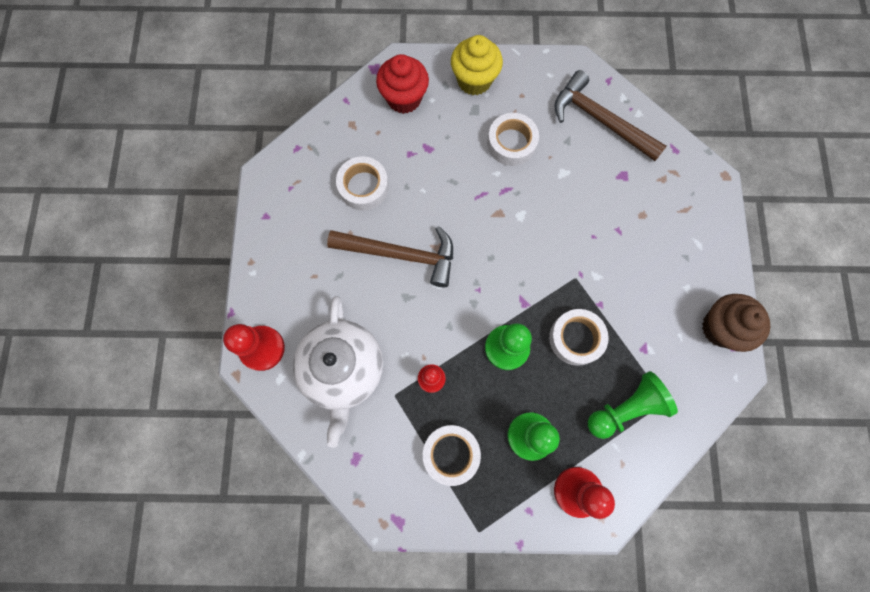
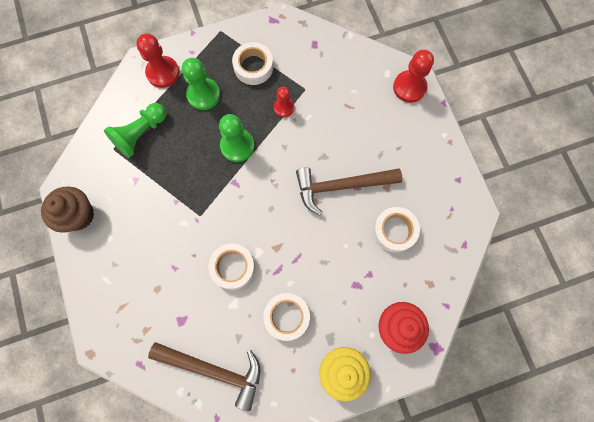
camera: 160 degrees right, 0 degrees up
(343, 369) = (347, 93): white teapot -> none
(576, 338) = (188, 170): white tape -> white tape (233, 267)

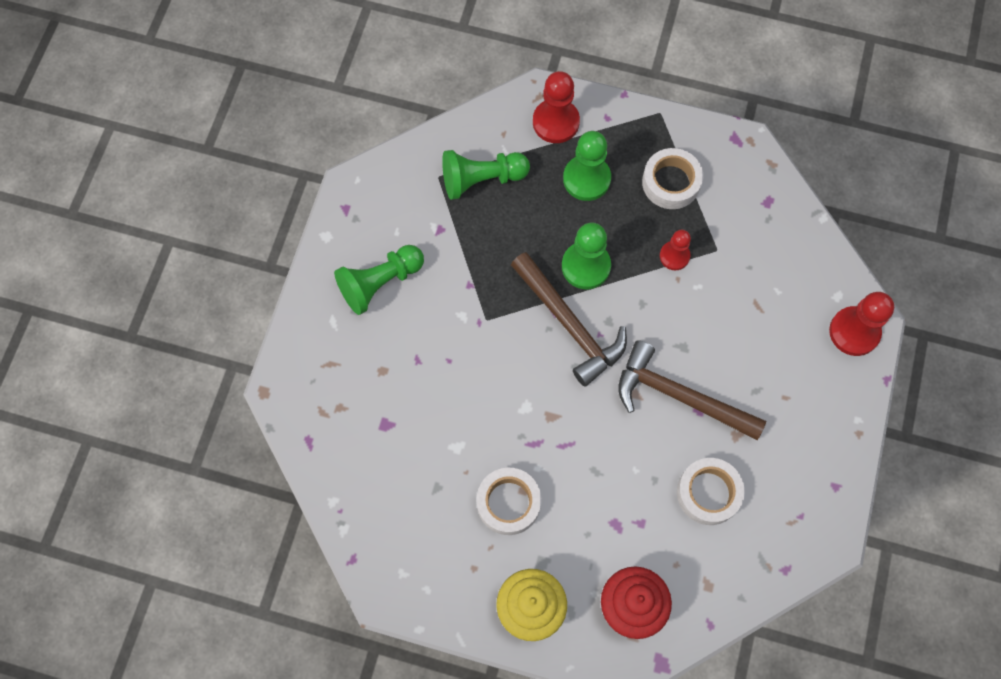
camera: 35 degrees right, 5 degrees down
(79, 215) = (351, 229): brown cupcake -> none
(119, 236) = (380, 283): none -> green pawn
(214, 369) = (385, 504): brown hammer -> brown hammer (569, 324)
(233, 267) = (484, 404): white tape -> none

